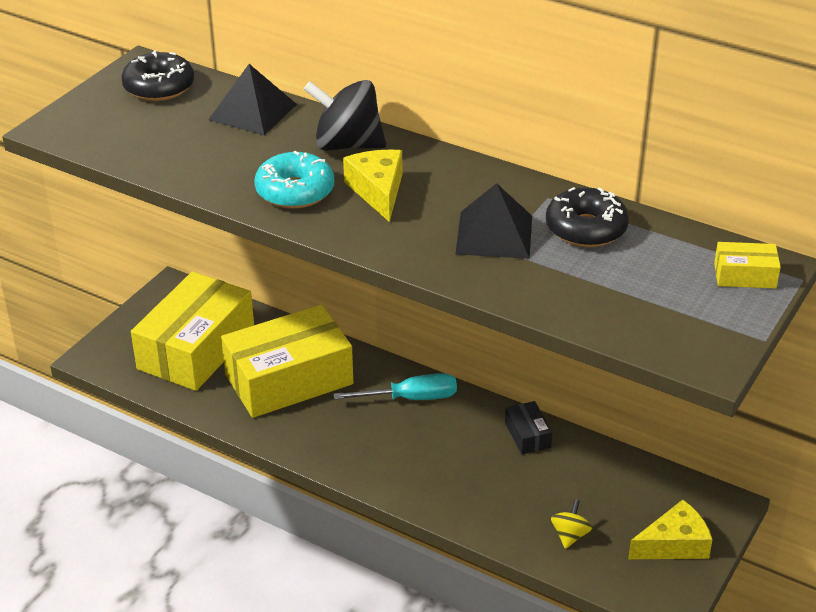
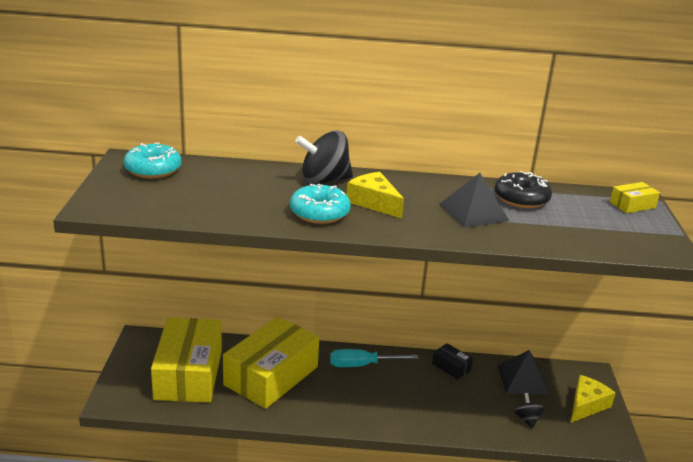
camera: 30 degrees left, 10 degrees down
(159, 87) = (153, 169): black donut -> turquoise donut
(252, 112) = (238, 173): black pyramid -> black pyramid (522, 379)
(411, 398) = (362, 365): turquoise screwdriver -> turquoise screwdriver turned 150 degrees counterclockwise
(570, 535) = (527, 419): yellow spinning top -> black spinning top

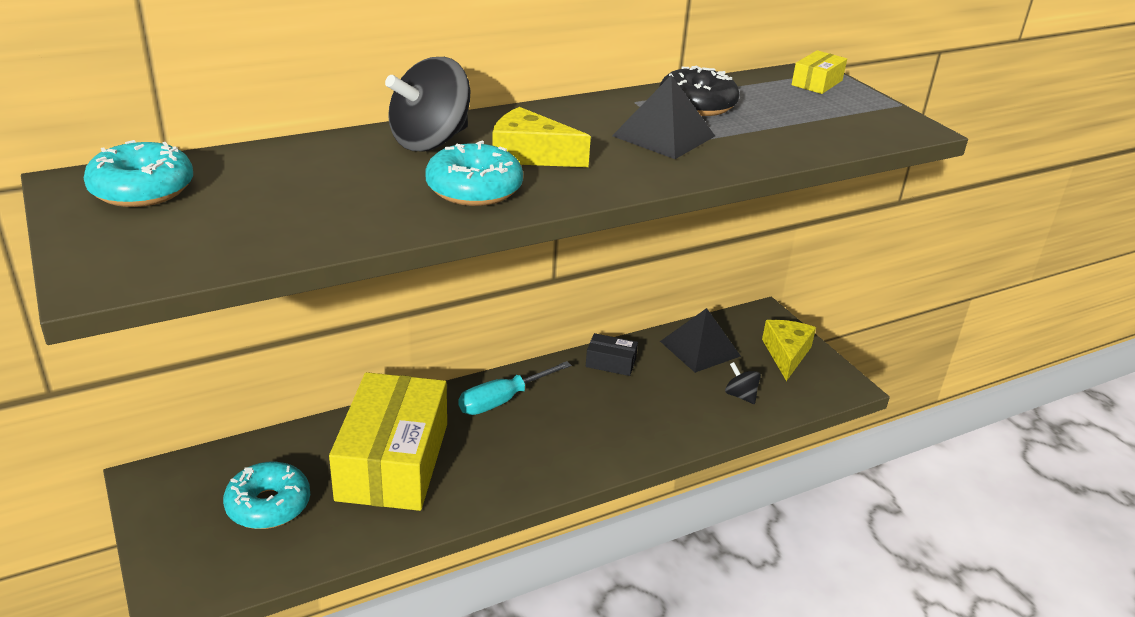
camera: 30 degrees left, 5 degrees up
(188, 374) = (268, 505): yellow box -> turquoise donut

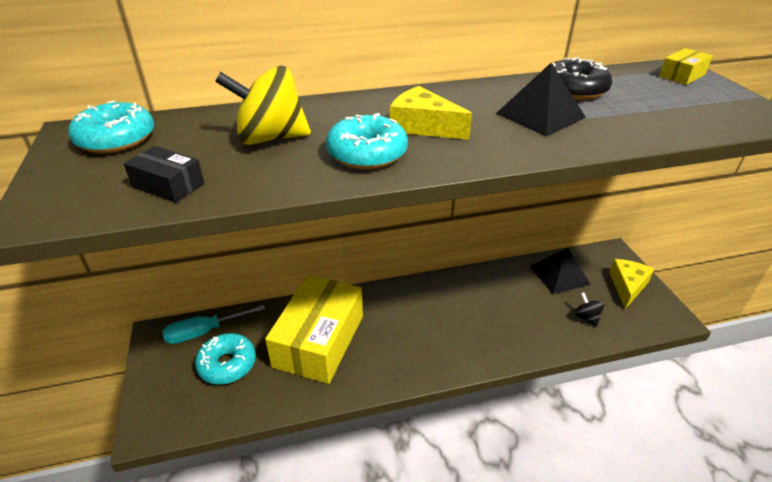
camera: 15 degrees right, 5 degrees up
(347, 178) = (270, 138): none -> yellow spinning top
(430, 141) = (347, 111): black spinning top -> none
(502, 400) = (406, 301): turquoise screwdriver -> turquoise screwdriver (204, 332)
(610, 363) = (490, 280): black box -> black box (168, 185)

